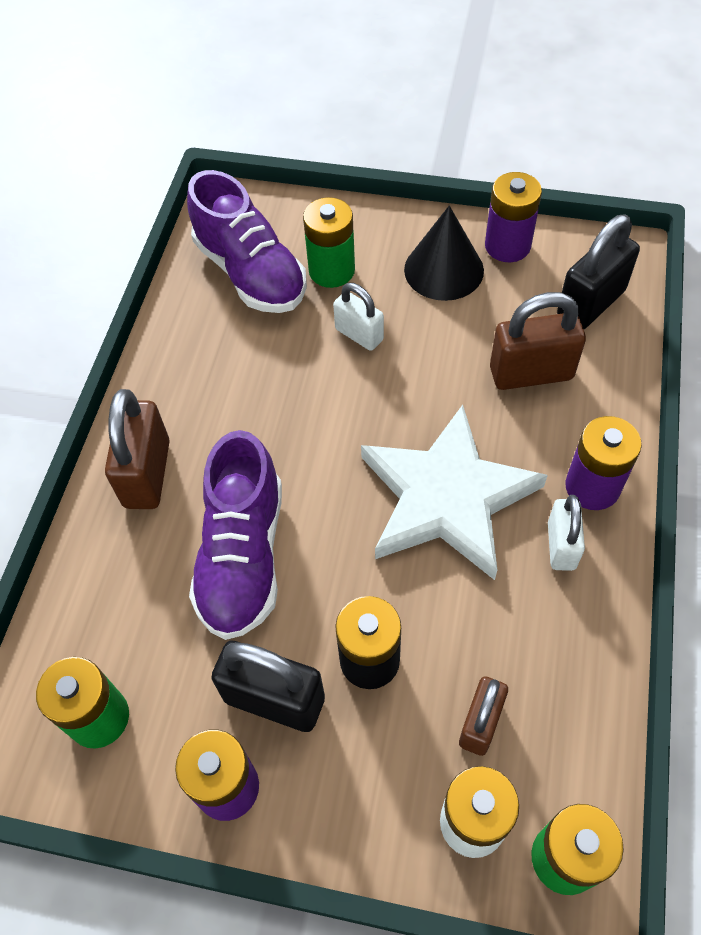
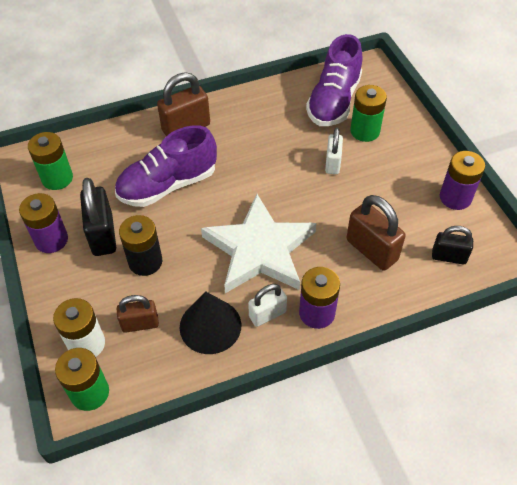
camera: 55 degrees right, 5 degrees down
(444, 270) = (410, 177): black cone -> black cone (210, 326)
(591, 303) = (448, 257): black padlock -> black padlock, size x0.63

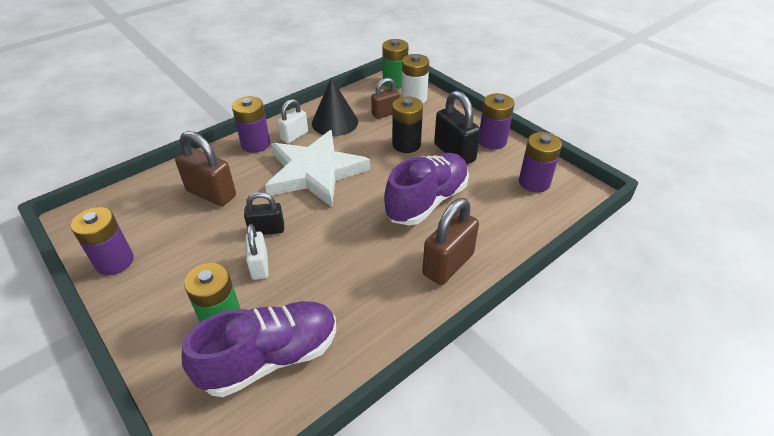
camera: 160 degrees right, 10 degrees down
(57, 178) = (534, 182): green battery -> purple battery
(334, 101) = (270, 358): purple shoe -> purple shoe turned 60 degrees clockwise
(448, 257) = (136, 204): black padlock -> black padlock (267, 230)

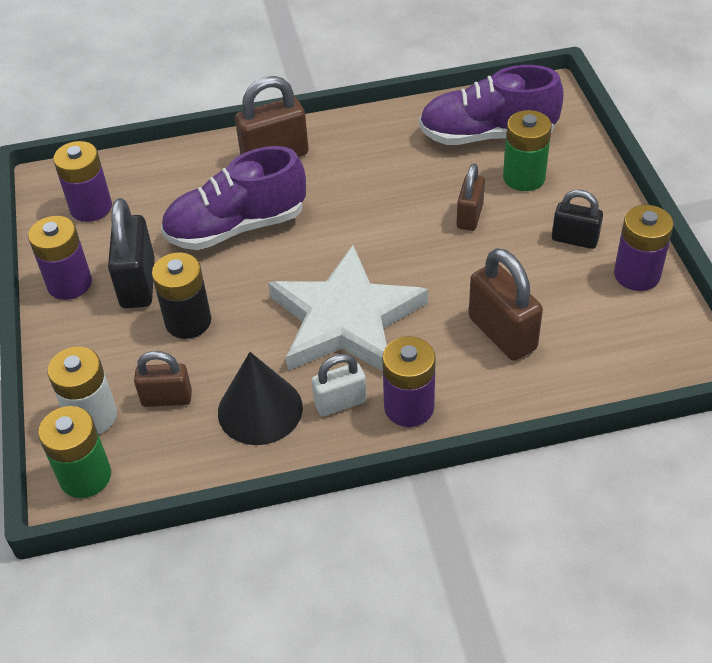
camera: 150 degrees left, 5 degrees up
(259, 266) = (469, 216): white padlock -> brown padlock
(267, 230) = (446, 255): black padlock -> black padlock (574, 239)

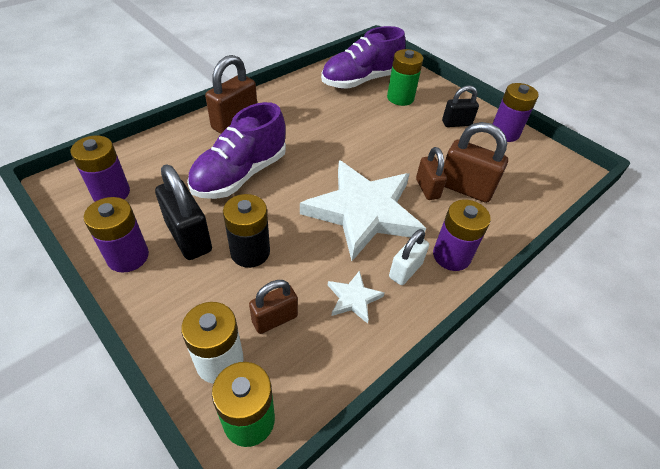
camera: 35 degrees left, 0 degrees up
(260, 409) = (353, 298): black cone -> white star
(469, 216) = (388, 126): brown padlock -> brown padlock (427, 189)

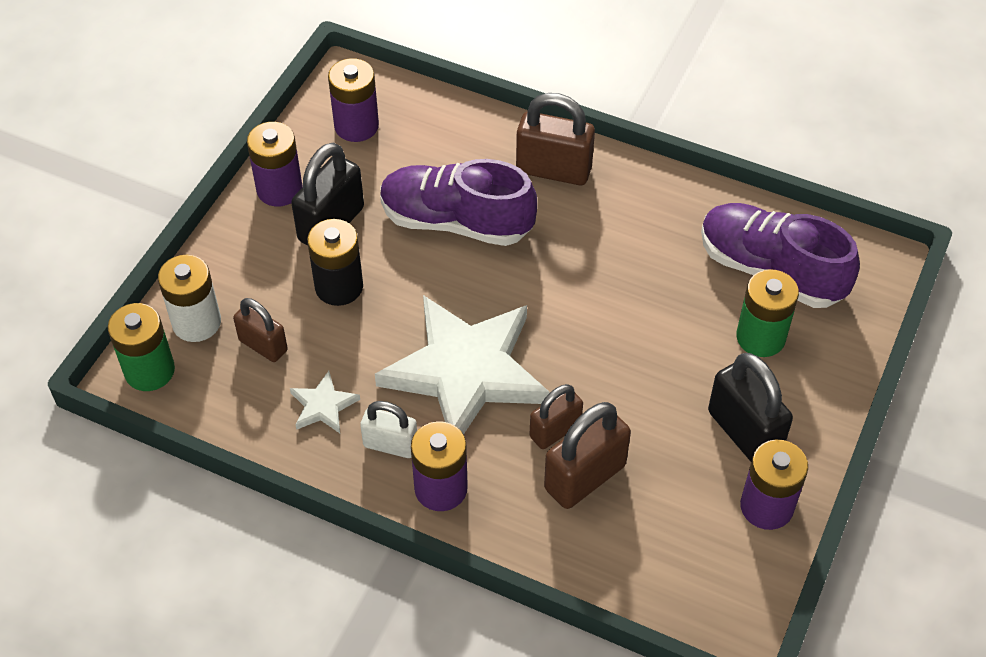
camera: 70 degrees right, 5 degrees up
(456, 123) = (744, 432): black padlock -> black padlock, size x1.58
(465, 188) = (585, 477): brown padlock -> brown padlock turned 45 degrees clockwise

